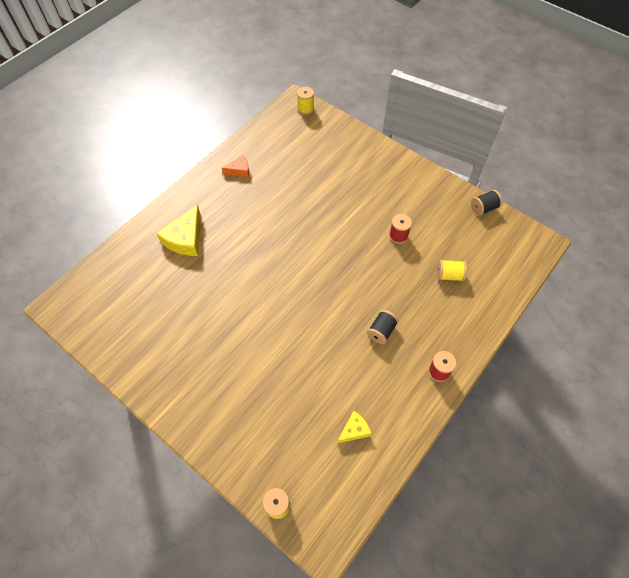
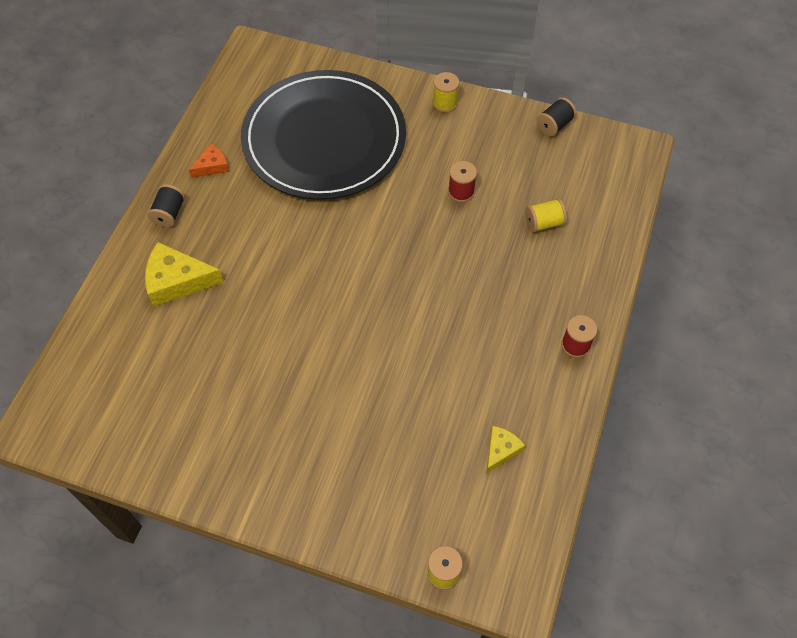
camera: 20 degrees left, 0 degrees up
(185, 239) = (177, 281): yellow cheese -> yellow cheese turned 90 degrees clockwise
(305, 109) = (269, 56): yellow spool -> yellow spool (445, 103)
(319, 173) = (324, 139): none -> black plate
(381, 331) = (487, 319): black spool -> black spool (169, 213)

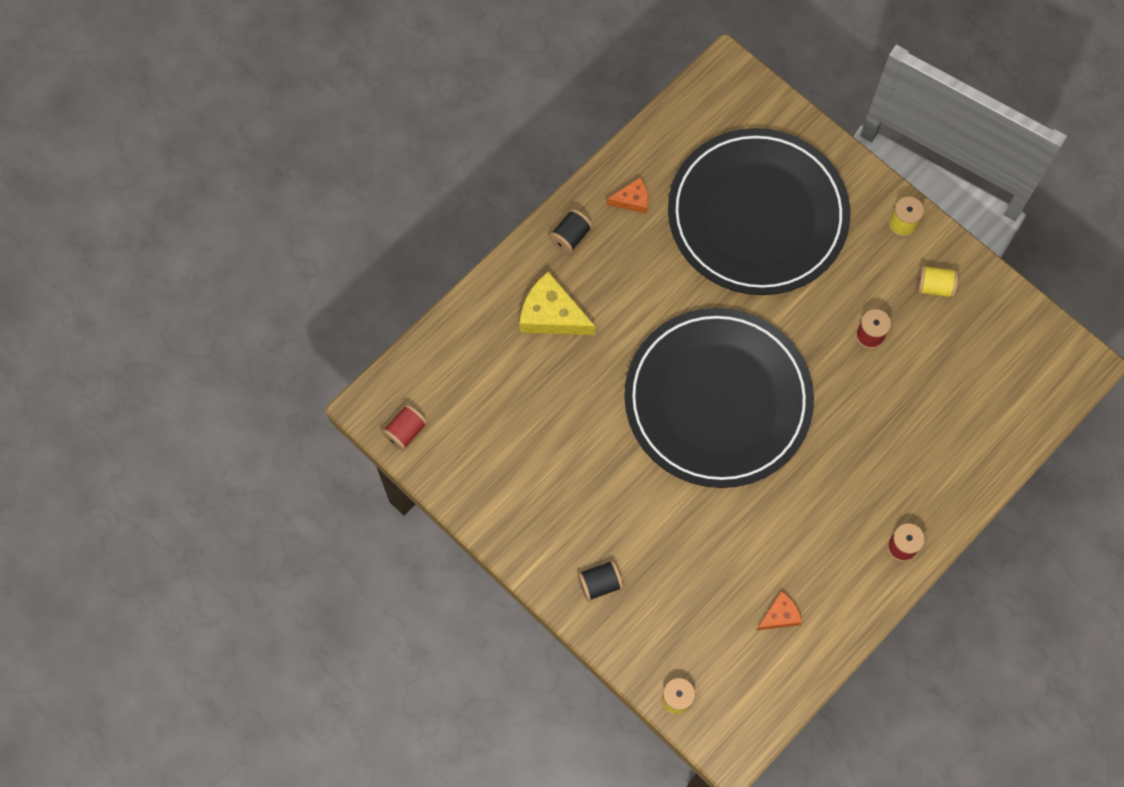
camera: 25 degrees right, 10 degrees up
(74, 437) = (405, 432): none -> red spool
(357, 291) = (717, 400): none -> black plate
(501, 450) = (780, 615): yellow cheese -> orange cheese
(543, 223) = (937, 406): yellow spool -> yellow spool (934, 287)
(554, 125) = (1006, 299): black spool -> black spool (600, 584)

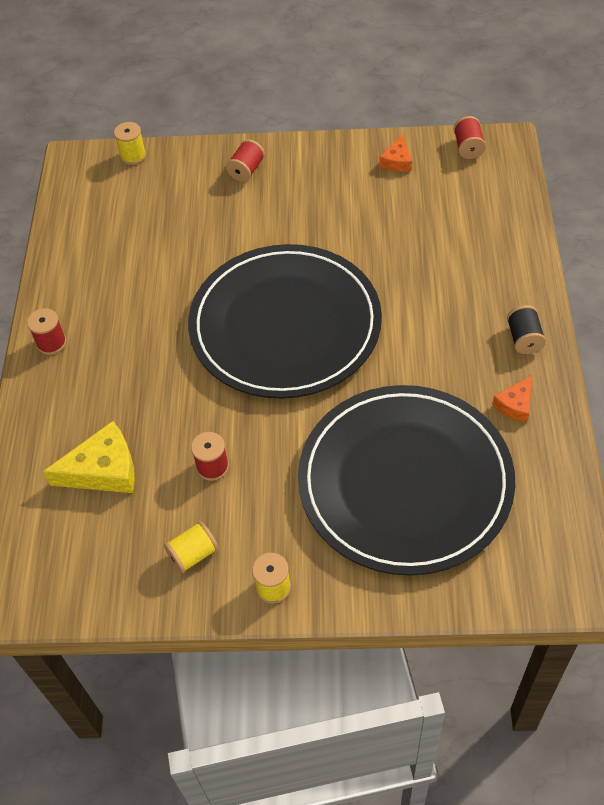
camera: 140 degrees right, 15 degrees down
(551, 315) = (468, 280): yellow cheese -> yellow cheese (103, 470)
(600, 584) = (246, 170): black spool -> red spool
(780, 615) = (106, 241): orange cheese -> orange cheese (397, 161)

